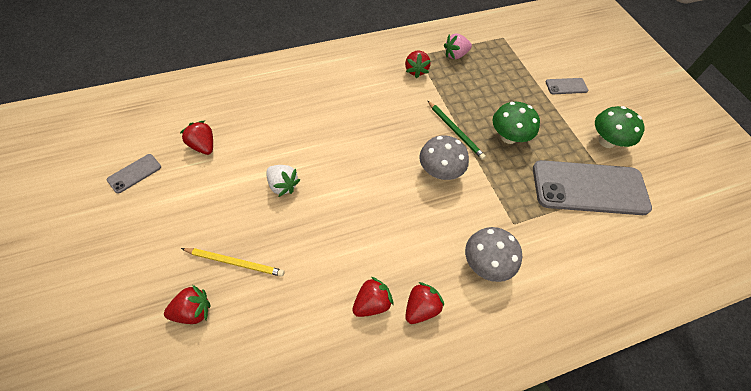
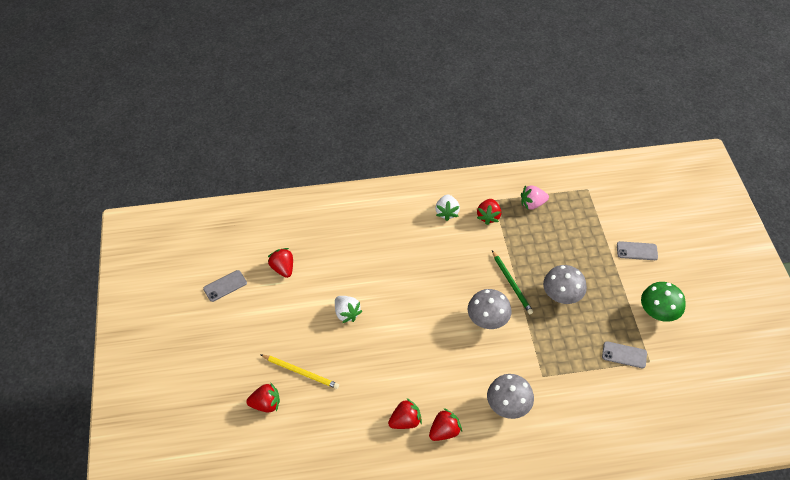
camera: 15 degrees right, 5 degrees down
(374, 71) = (447, 212): none -> white strawberry
(508, 137) = (561, 296): green mushroom -> grey mushroom
(589, 188) = (624, 355): grey phone -> grey phone, size x0.42

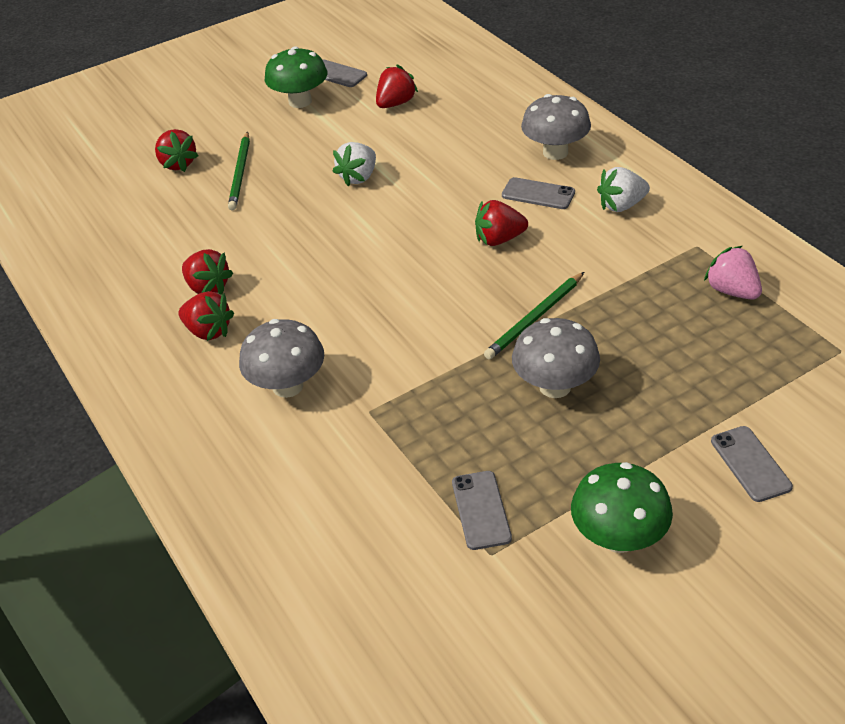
camera: 70 degrees right, 10 degrees down
(242, 316) = (300, 101): none -> green mushroom
(301, 372) = (240, 173): yellow pencil -> green pencil
(416, 240) = (538, 194): none -> grey phone
(487, 320) = (440, 313): grey mushroom -> grey mushroom (555, 152)
(488, 216) = (654, 250): red strawberry -> red strawberry (499, 239)

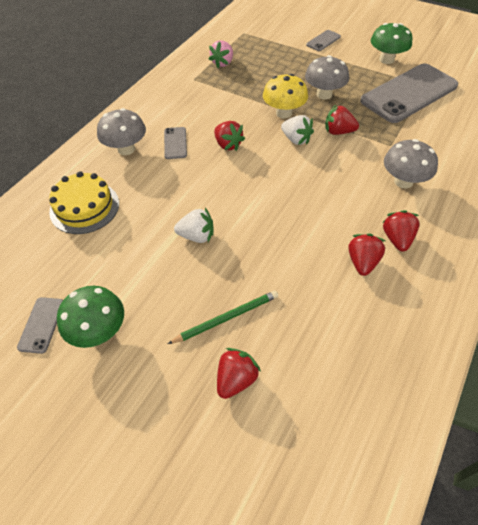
camera: 120 degrees left, 10 degrees up
(395, 103) = (85, 257): red strawberry -> red strawberry (338, 132)
(470, 110) = (84, 207): none -> yellow cake
(481, 510) = (409, 93): grey phone -> grey phone, size x2.38
(534, 318) = (284, 113): green pencil -> yellow mushroom
(621, 205) = (171, 110): white strawberry -> white strawberry (296, 139)

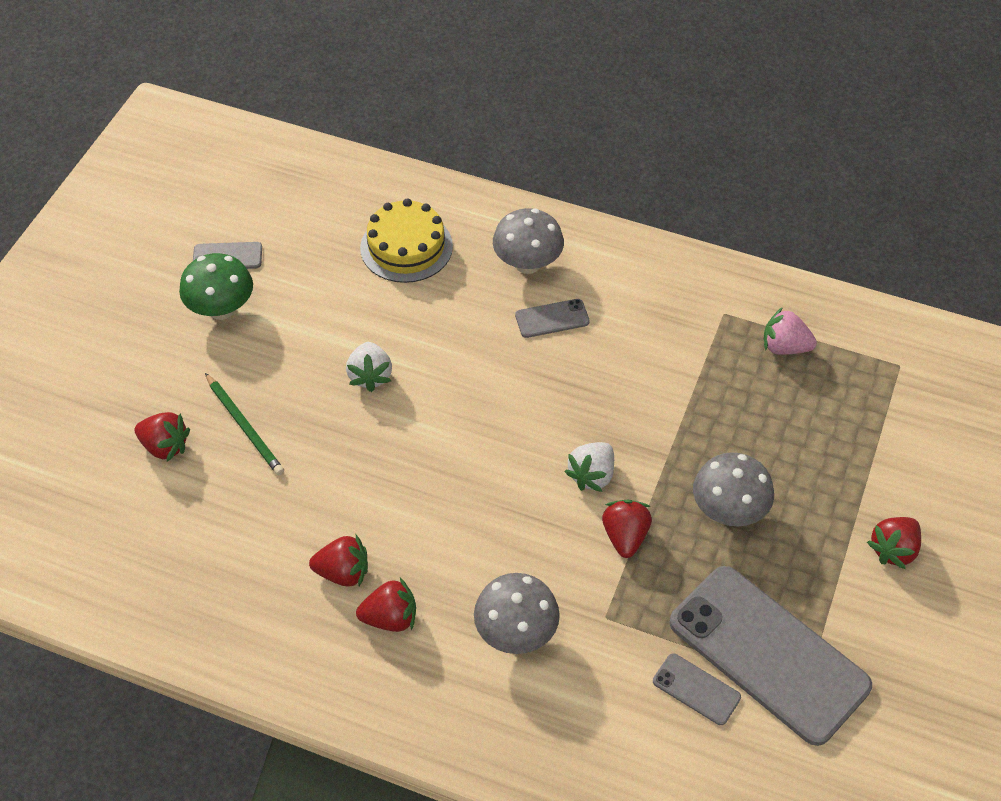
camera: 80 degrees right, 0 degrees up
(228, 145) = (561, 385): red strawberry -> red strawberry (893, 550)
(284, 113) = (659, 453): yellow mushroom -> none
(323, 41) = (915, 502): grey phone -> grey phone (696, 689)
(386, 59) = (879, 618): green mushroom -> none

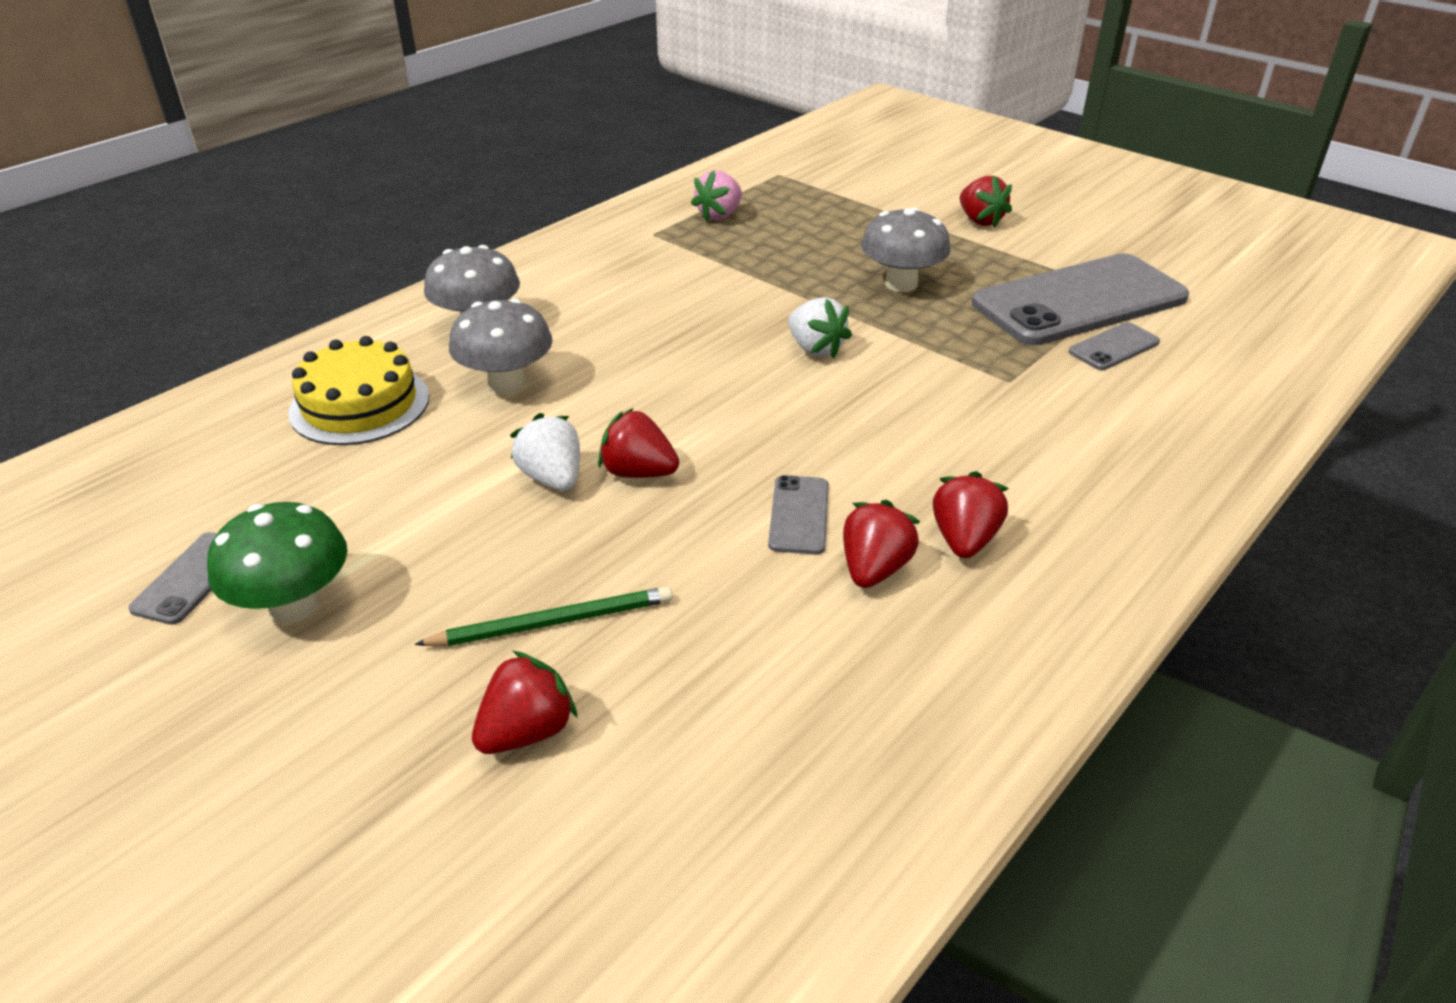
camera: 70 degrees left, 15 degrees down
(370, 376) = (552, 478): white strawberry -> white strawberry turned 135 degrees counterclockwise
(516, 632) = (1014, 444): grey mushroom -> grey mushroom (507, 383)
(552, 318) = (575, 327): grey phone -> grey phone (799, 515)
(625, 536) = (907, 346): red strawberry -> red strawberry (638, 472)

